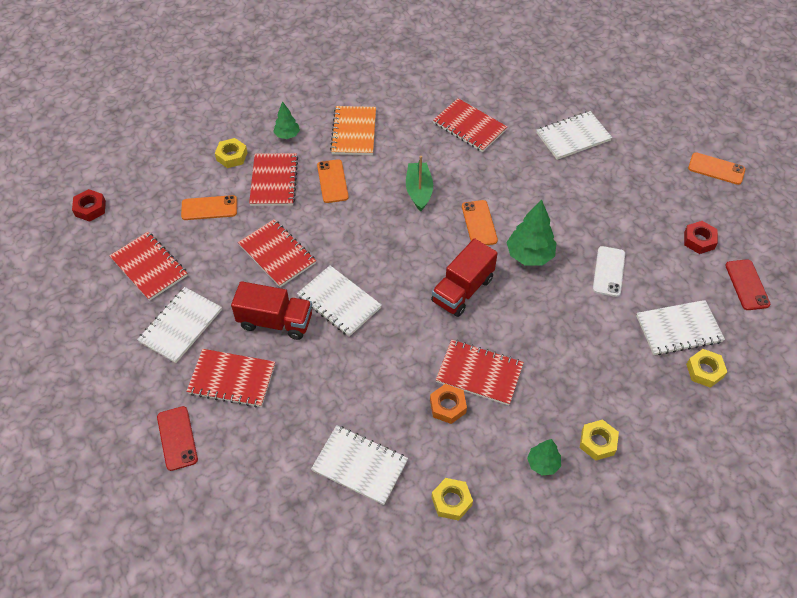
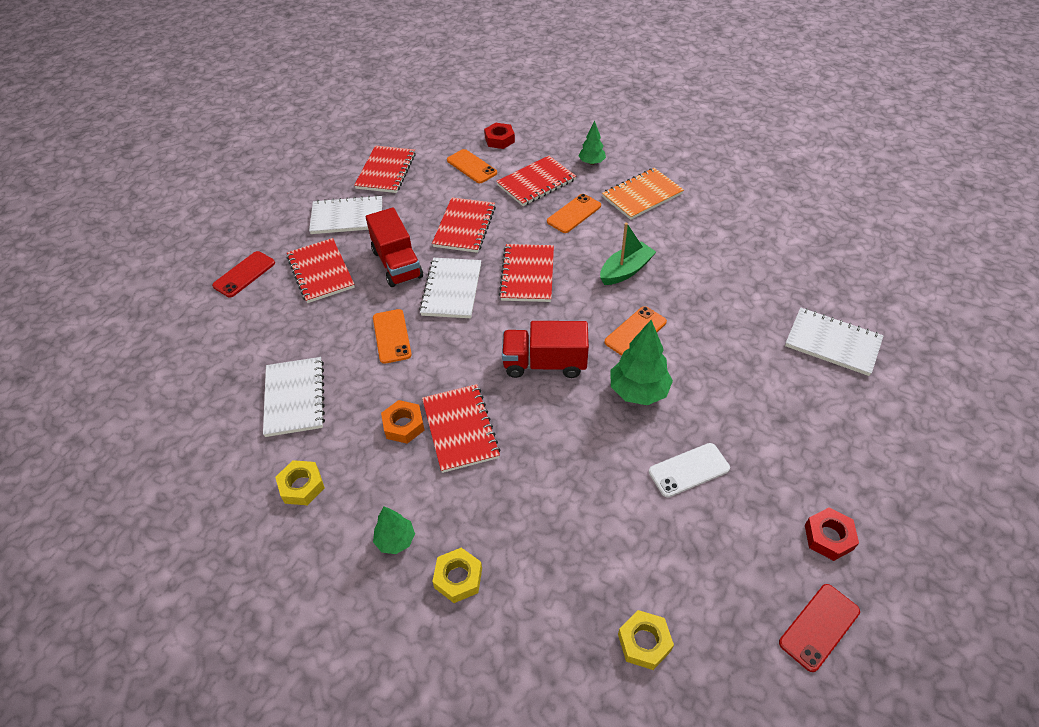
camera: 55 degrees right, 5 degrees down
(90, 208) = (411, 115): red nut -> red nut (499, 140)
(232, 156) = (535, 148): yellow nut -> none
(469, 127) = (743, 261): red notebook -> red notebook (527, 274)
(678, 329) = (678, 582): white notebook -> none
(716, 169) = (959, 499): orange phone -> orange phone (392, 336)

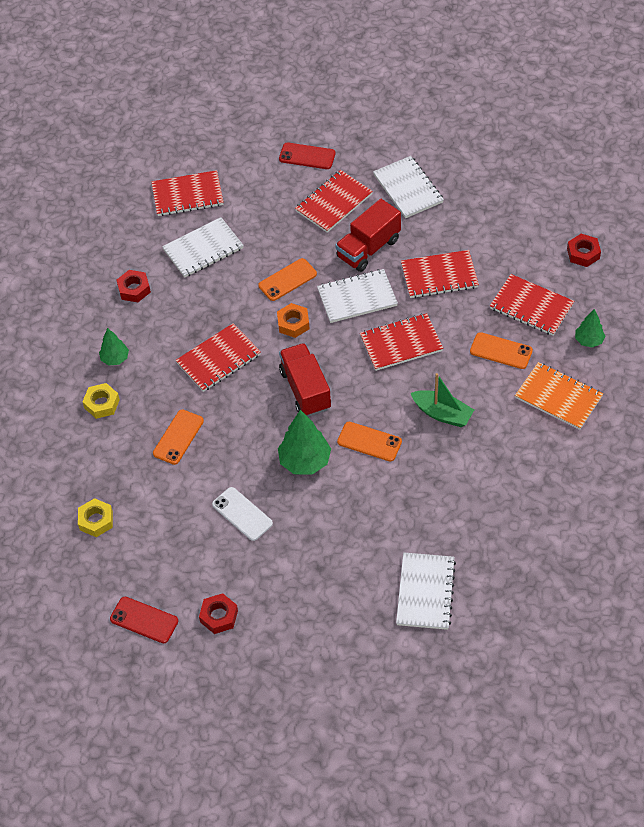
camera: 70 degrees right, 5 degrees up
(302, 486) = (134, 289): yellow nut -> red nut
(386, 171) = (485, 187): red notebook -> red notebook (187, 195)
(403, 425) = (207, 324): orange nut -> orange nut (293, 323)
(471, 166) = (527, 248): orange phone -> orange phone (178, 437)

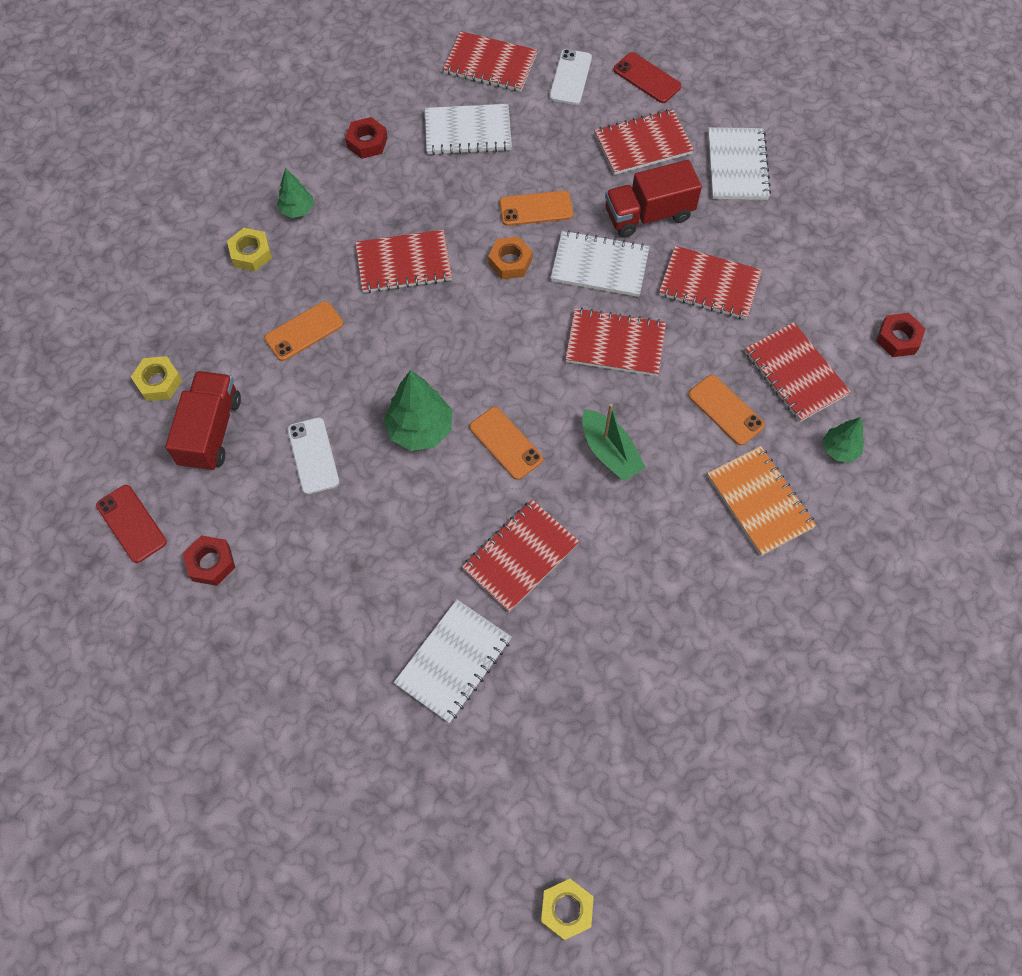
camera: 25 degrees right, 10 degrees up
(252, 179) = (570, 77): none -> white phone
(305, 389) = (474, 345): red truck -> red truck (211, 431)
(426, 507) = (520, 556): none -> red notebook
(592, 696) = (566, 909): none -> yellow nut

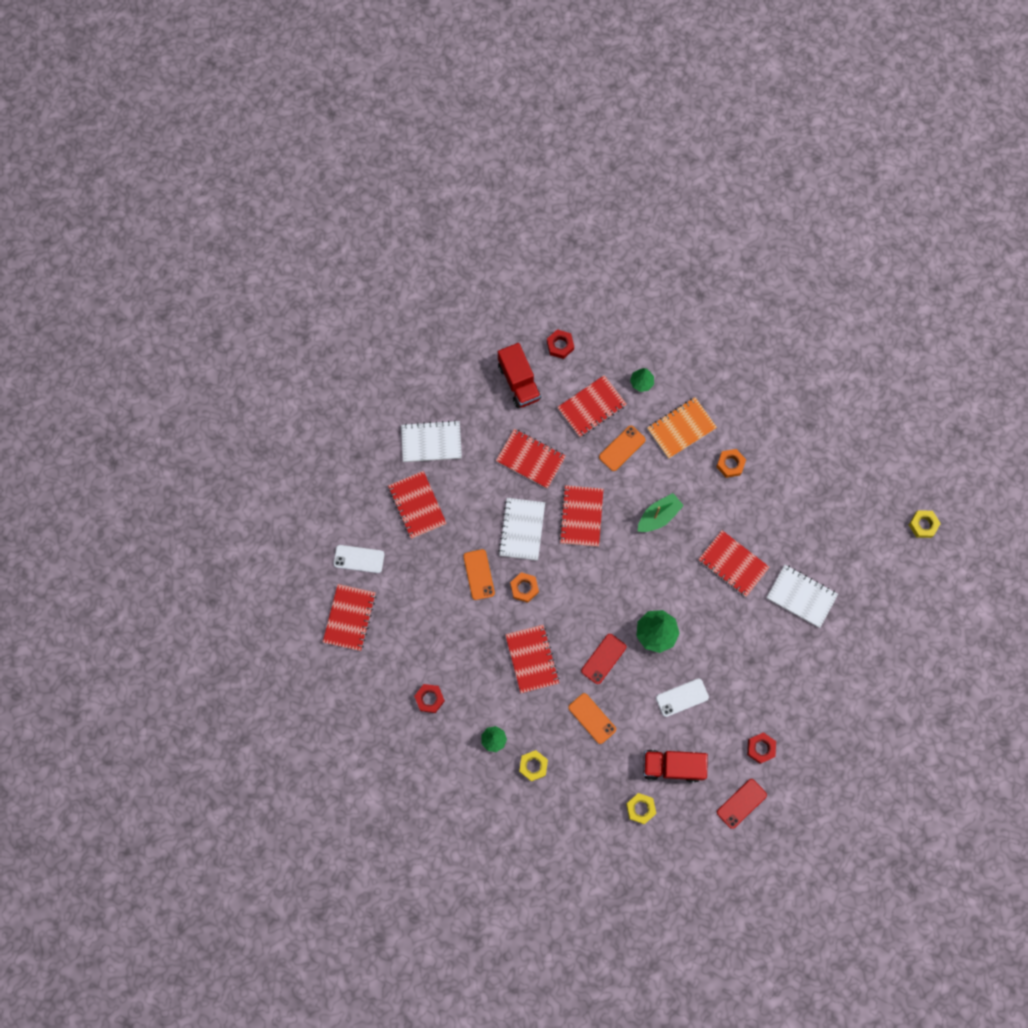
camera: 95 degrees left, 10 degrees up
(468, 132) = (414, 628): white notebook -> none
(506, 443) = (659, 579): orange phone -> none
(647, 78) = (356, 505): red phone -> red phone (603, 659)
(648, 214) = (477, 499): red truck -> red truck (519, 382)
(695, 572) = (730, 464): none -> orange nut
(709, 285) = (530, 459): red notebook -> red notebook turned 75 degrees counterclockwise

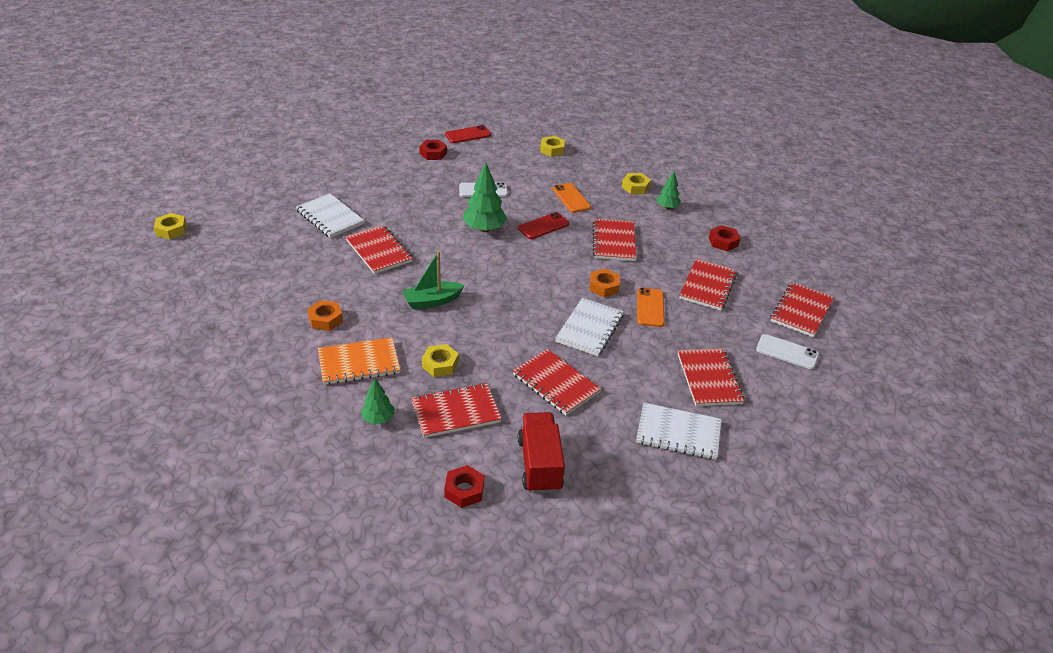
camera: 165 degrees left, 35 degrees down
(581, 516) = (518, 322): red notebook -> red notebook (708, 286)
(622, 448) = (440, 364): orange phone -> yellow nut
(672, 766) = (513, 161): red truck -> none

